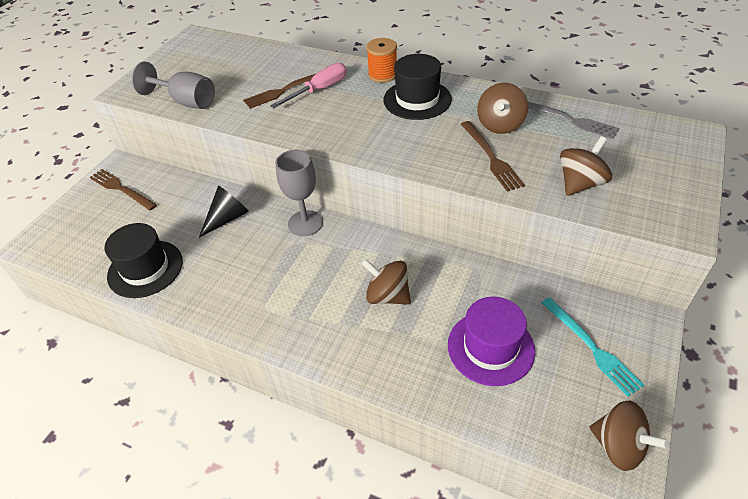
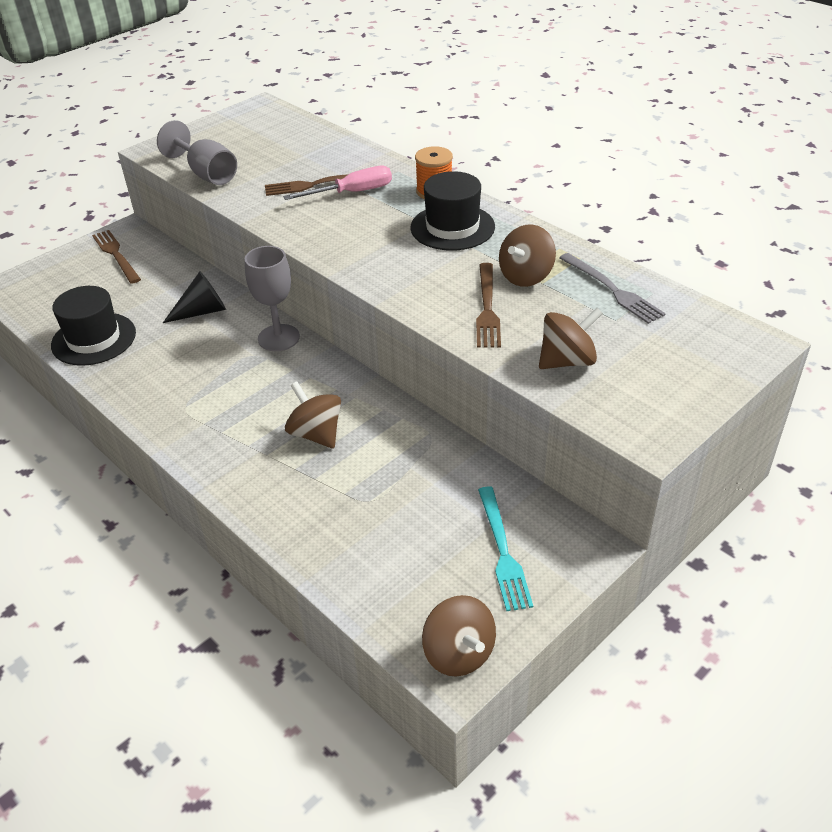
camera: 20 degrees right, 5 degrees down
(490, 347) = (390, 517): purple hat -> none

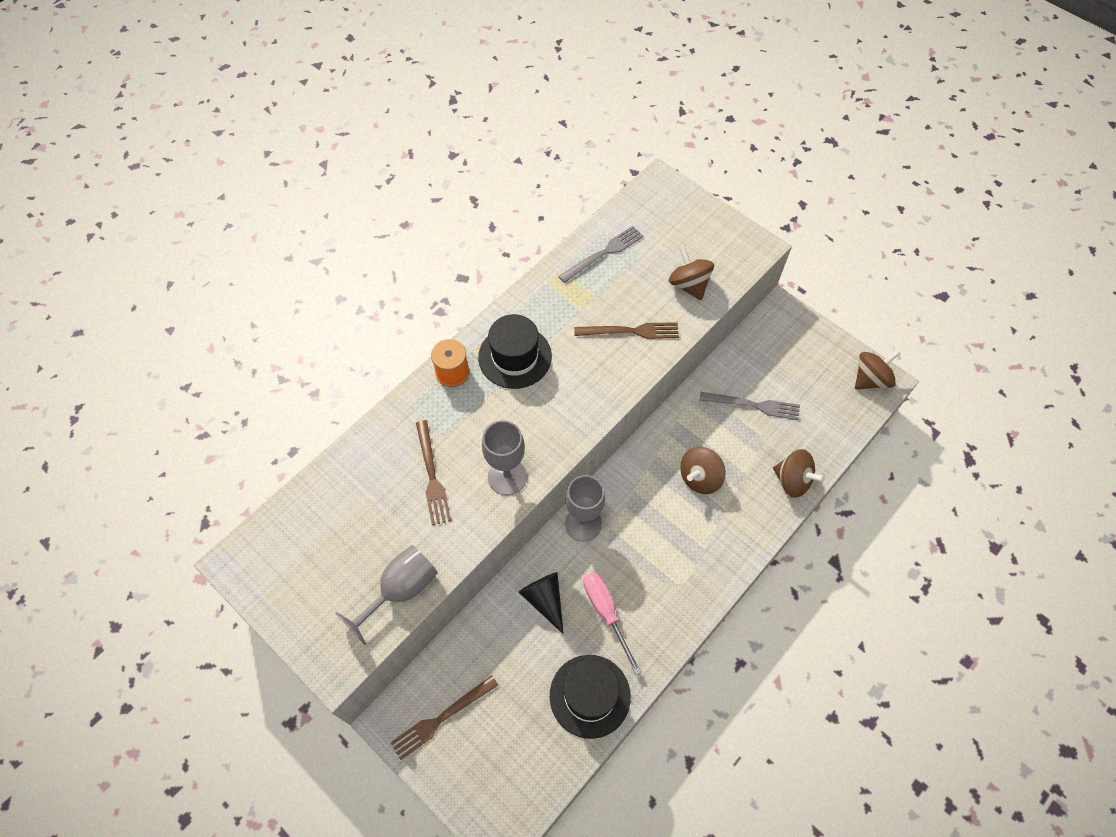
camera: 95 degrees left, 20 degrees up
(305, 224) = (507, 477): none -> grey goblet
(352, 193) = (450, 441): pink screwdriver -> pink screwdriver (606, 612)
(418, 496) = (753, 405): none -> grey fork
(503, 551) = (792, 357): turquoise fork -> none
(526, 276) = (587, 306): brown spinning top -> brown spinning top (792, 480)

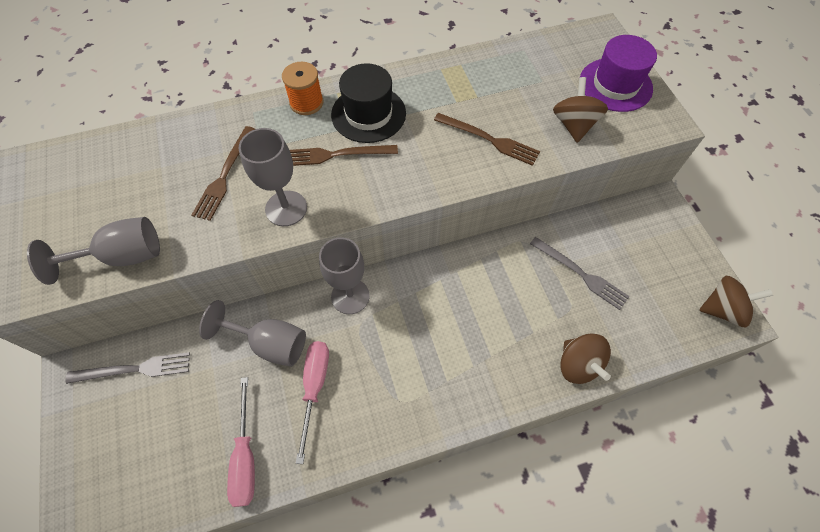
camera: 30 degrees right, 0 degrees up
(441, 718) = (111, 396): brown fork -> brown fork (336, 155)
(544, 600) = (270, 344): black cone -> grey goblet
(590, 696) = (245, 457): black hat -> pink screwdriver
(603, 253) = (508, 67): grey fork -> grey fork (134, 369)
(700, 230) = (615, 85): none -> purple hat
(700, 478) = (485, 313): brown spinning top -> none

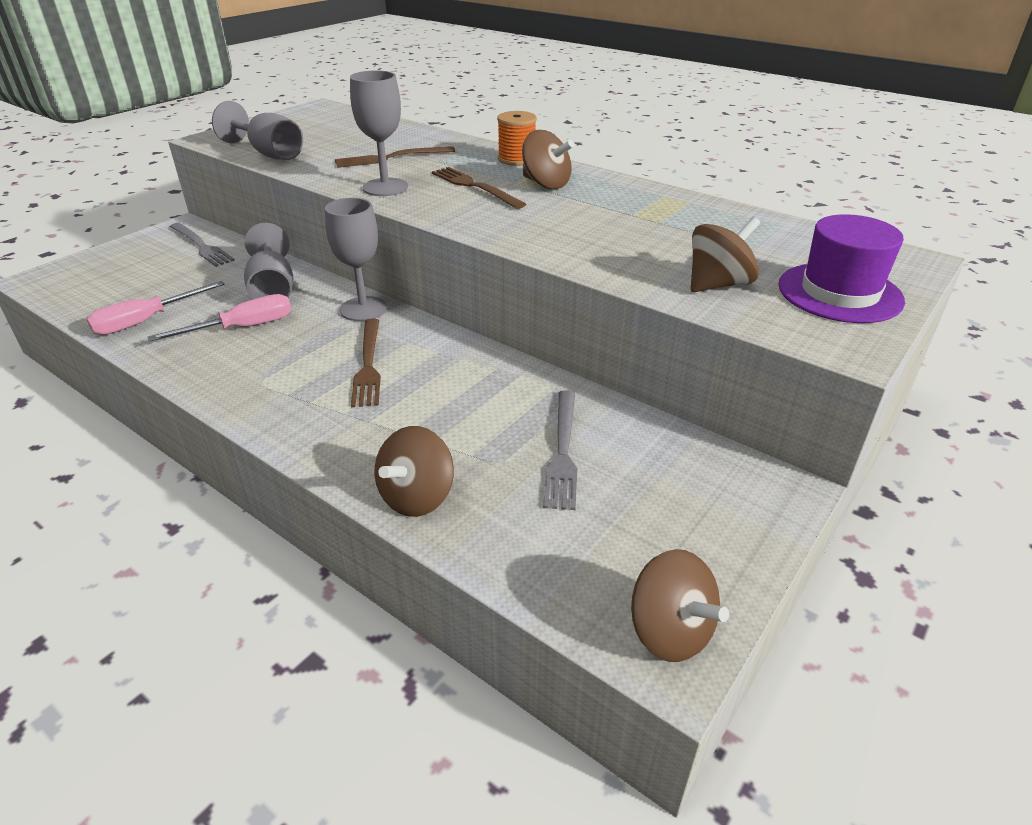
camera: 55 degrees right, 25 degrees down
(368, 114) = (546, 184): black hat -> brown spinning top
(489, 139) = (609, 245): brown fork -> brown fork (368, 365)

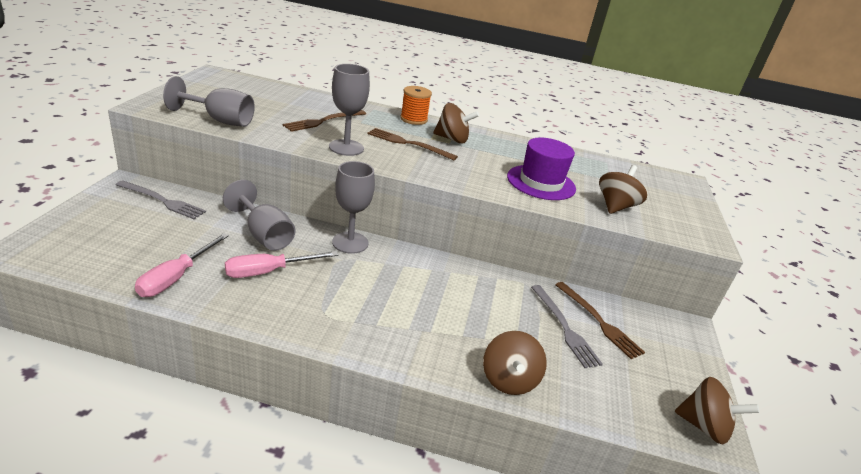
camera: 30 degrees left, 5 degrees down
(242, 328) = (269, 271): pink screwdriver -> pink screwdriver turned 150 degrees counterclockwise
(368, 365) = (392, 287): brown fork -> brown fork (599, 321)
(839, 293) = (674, 205): purple hat -> purple hat (541, 182)

